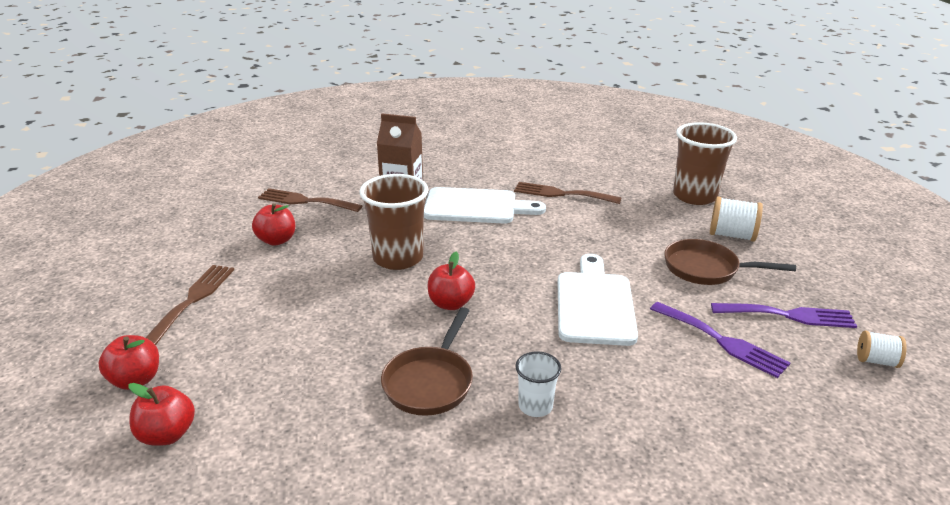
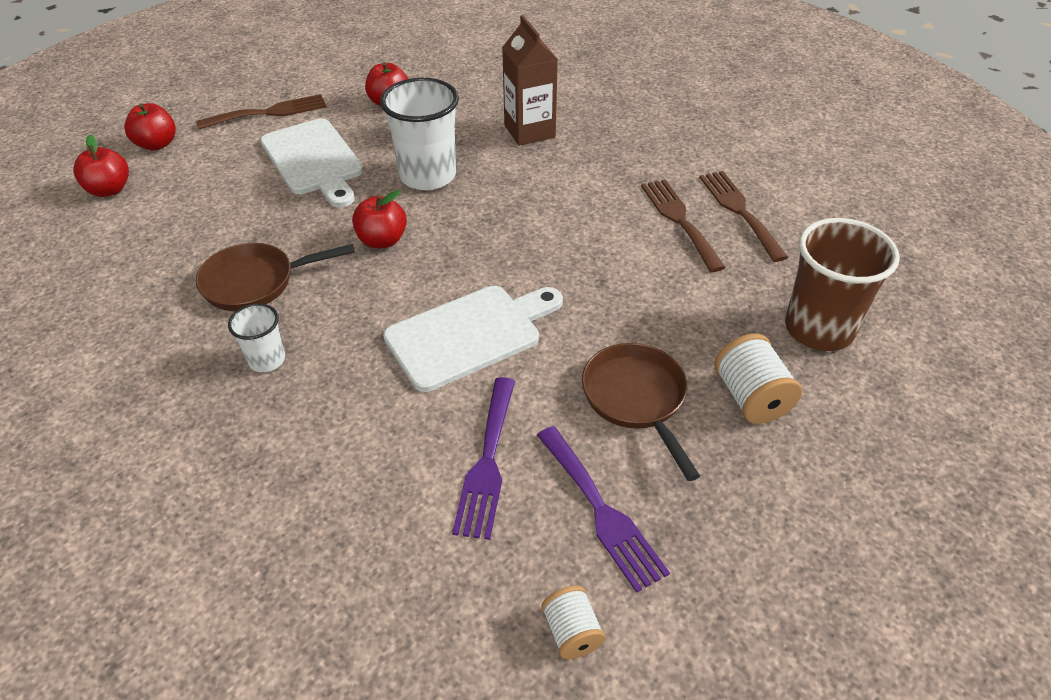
camera: 55 degrees right, 15 degrees up
(305, 201) = (468, 81): brown fork -> brown fork (739, 211)
(398, 258) = (428, 176): brown cup -> white cup
(476, 207) = (576, 176): white cutting board -> white cutting board (314, 160)

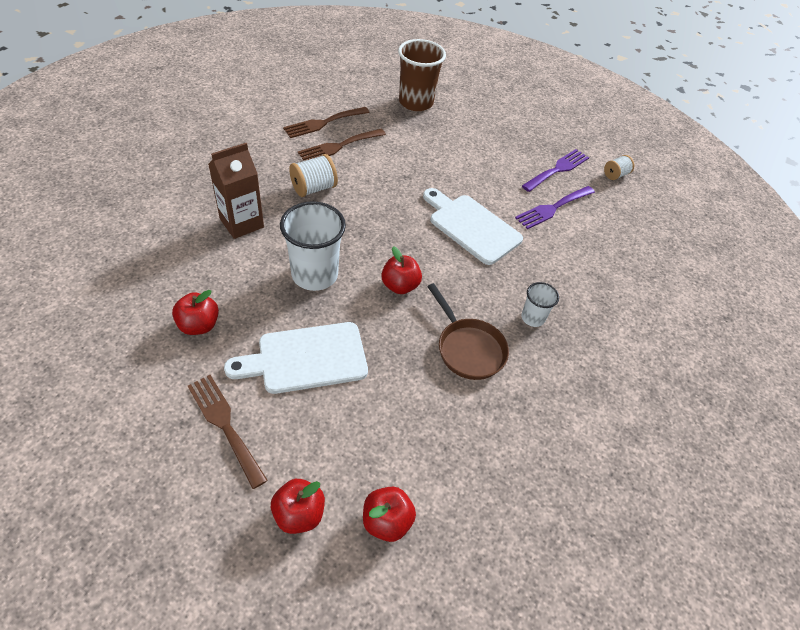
camera: 110 degrees left, 5 degrees up
(314, 160) = (306, 358): white cutting board -> white cutting board turned 150 degrees counterclockwise
(487, 462) = (552, 208): purple fork -> purple fork turned 150 degrees clockwise
(636, 399) = (489, 161): brown pan -> none
(751, 397) = (471, 125): white spool -> white spool (313, 188)

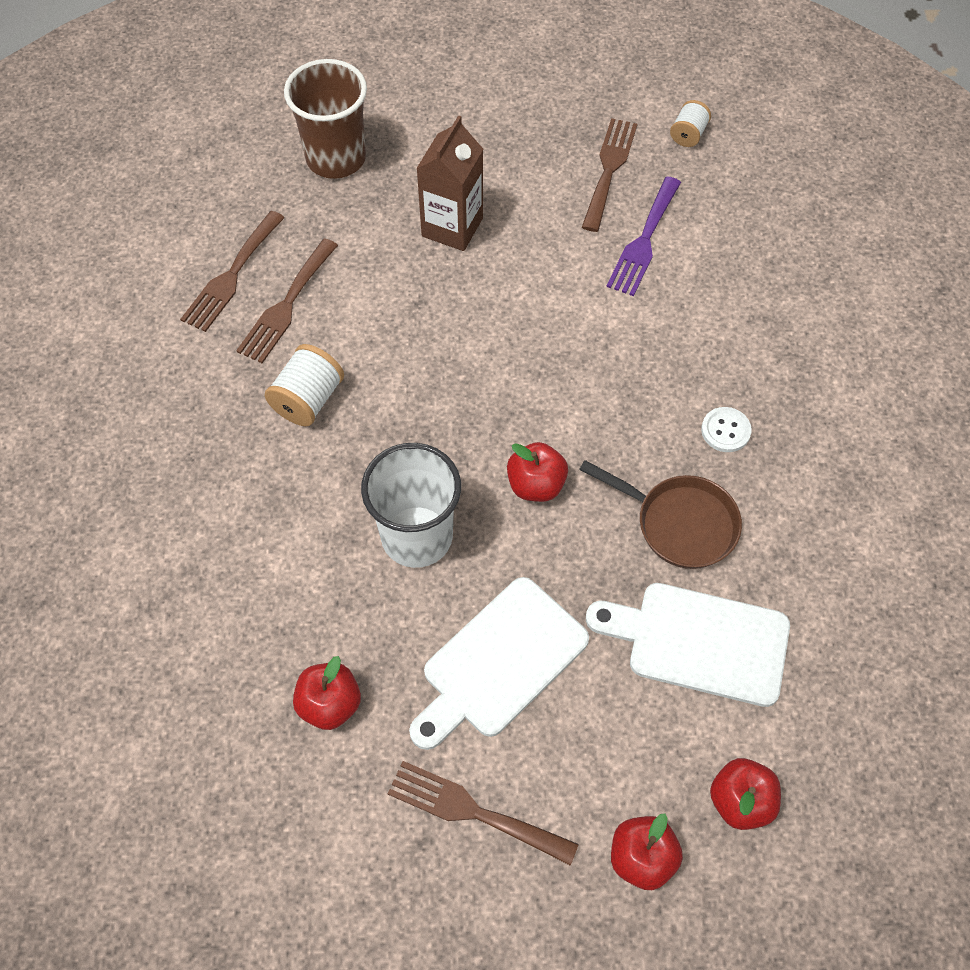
camera: 25 degrees left, 10 degrees up
(241, 223) = (256, 517): brown carton -> brown carton (452, 227)
(471, 226) = (561, 335): white cutting board -> white cutting board (699, 642)
(532, 318) = (725, 430): white cup -> white button
(557, 169) = (609, 169): purple fork -> brown fork

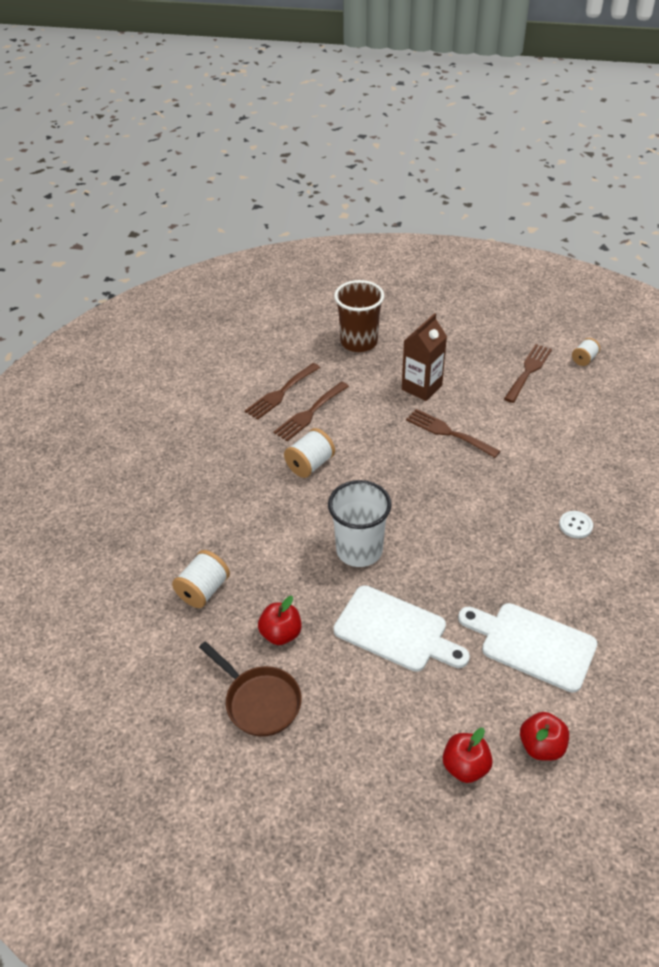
camera: 15 degrees right, 15 degrees down
(192, 655) = (203, 590): none -> white spool
(473, 811) = (358, 714): brown fork -> brown fork (448, 432)
(499, 662) = (395, 631): white cutting board -> white cutting board turned 120 degrees counterclockwise
(536, 485) = (442, 535): red apple -> none
(643, 241) = (542, 412): purple fork -> none
(680, 523) = (533, 573): brown pan -> brown pan (260, 701)

